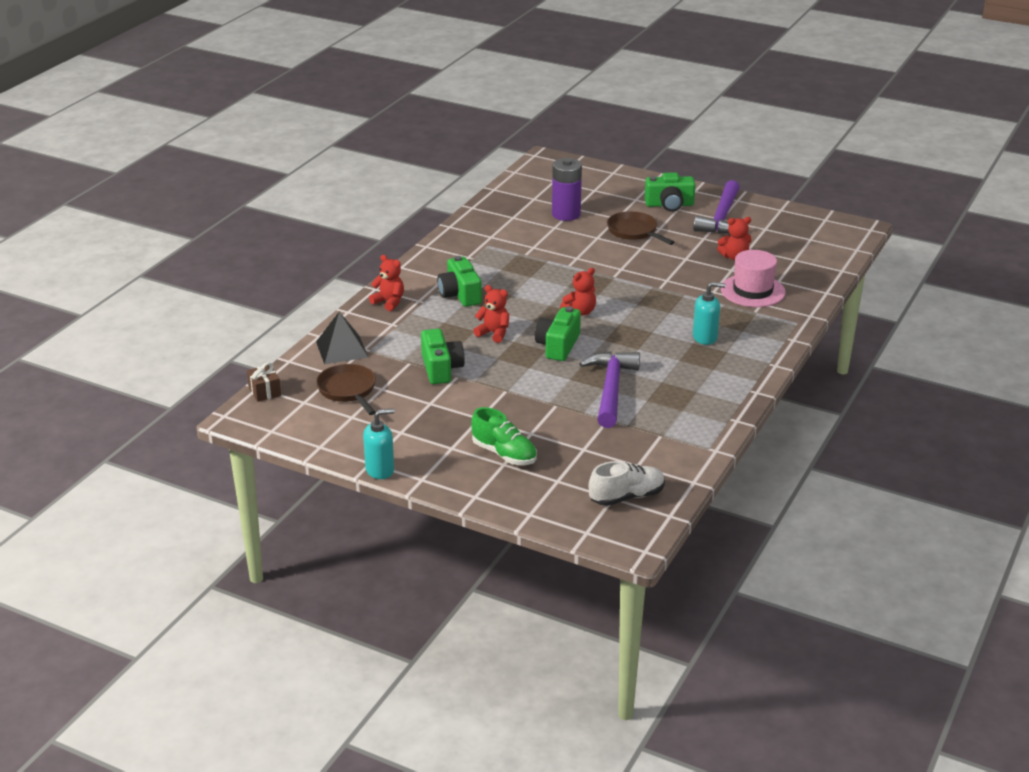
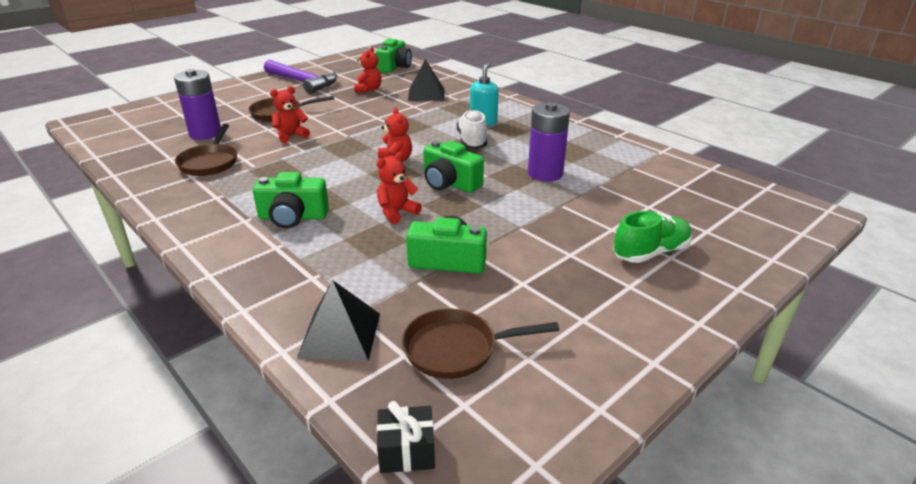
camera: 70 degrees left, 0 degrees up
(264, 391) = (406, 451): brown gift -> black gift
(380, 470) = (674, 356): turquoise soap dispenser -> none
(389, 302) = (256, 270): red teddy bear -> red teddy bear (291, 136)
(517, 235) = (210, 162): none -> brown pan
(610, 389) = (545, 173): purple hammer -> purple battery
(627, 497) = (736, 201): white shoe -> white shoe (472, 141)
(669, 205) = (255, 94): green camera -> green camera (395, 67)
(752, 291) = (426, 94): pink hat -> black pyramid

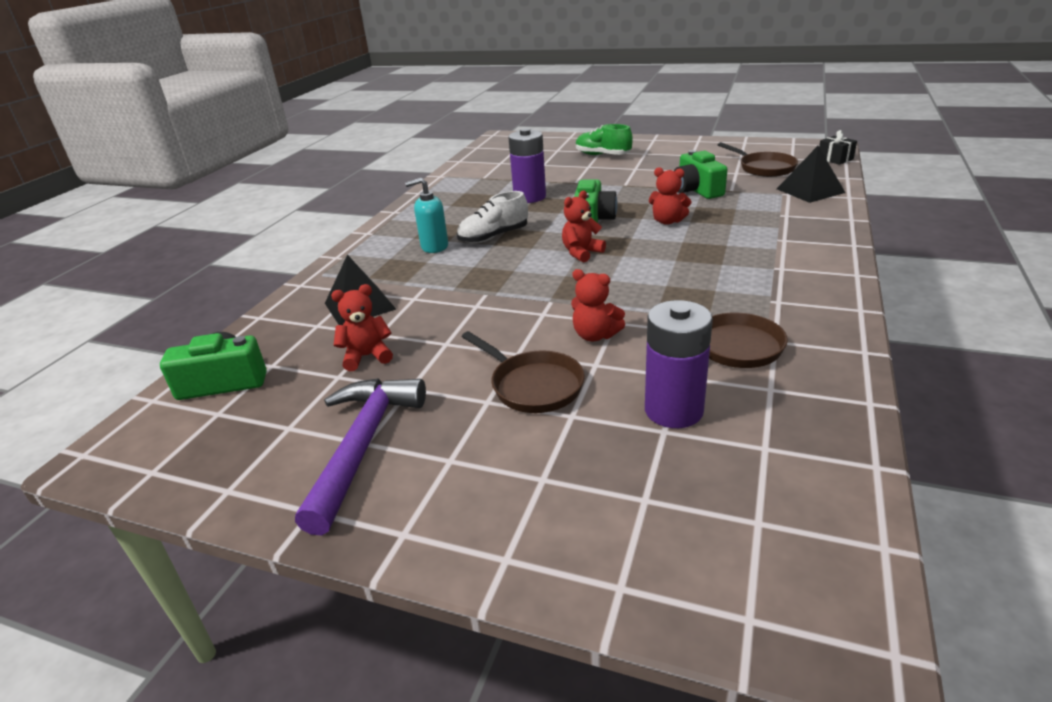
camera: 115 degrees left, 0 degrees up
(293, 217) = (741, 252): green camera -> none

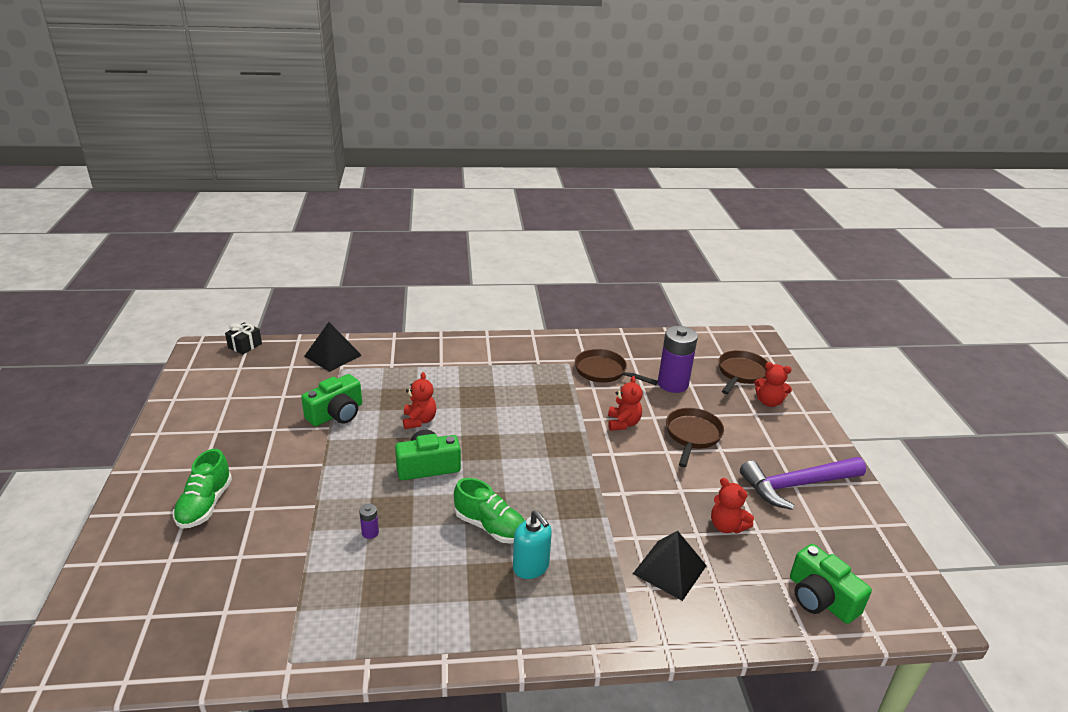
camera: 120 degrees left, 0 degrees up
(493, 237) = (490, 527): white shoe -> green shoe
(529, 197) = (370, 532): purple battery -> purple battery, size x0.42
(581, 253) = (503, 457): red teddy bear -> red teddy bear (769, 402)
(764, 168) = (269, 381): brown pan -> brown pan (741, 373)

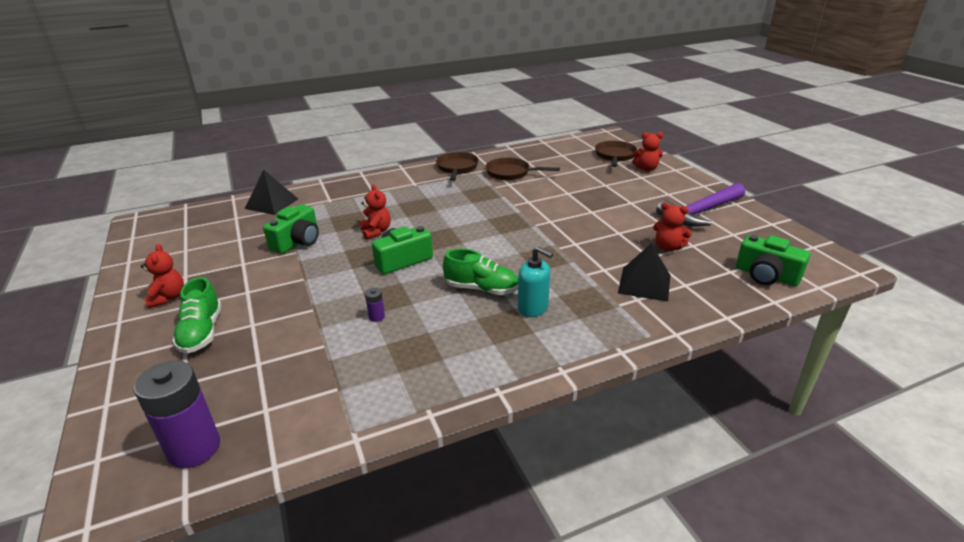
camera: 15 degrees left, 0 degrees up
(245, 346) = (182, 211): black gift -> none
(623, 423) = (547, 201): red teddy bear -> red teddy bear (168, 298)
(673, 384) = (569, 171): purple battery -> purple battery (194, 448)
(692, 435) = (604, 198): brown pan -> brown pan (457, 168)

